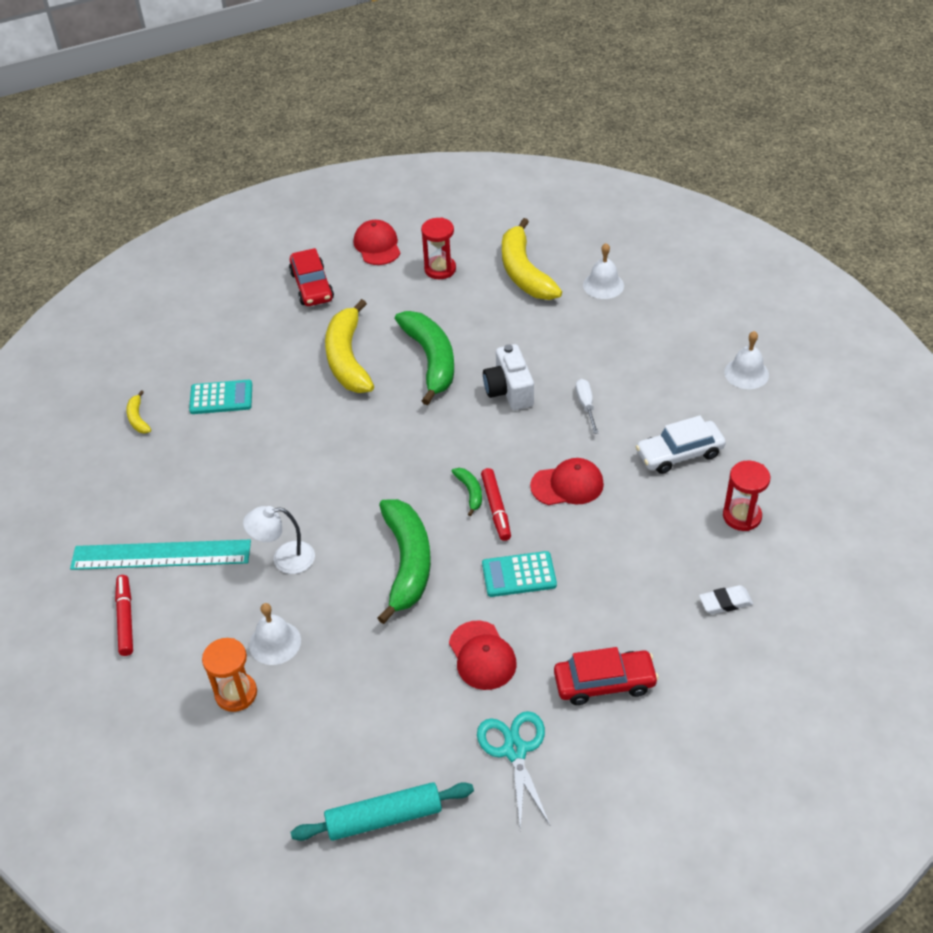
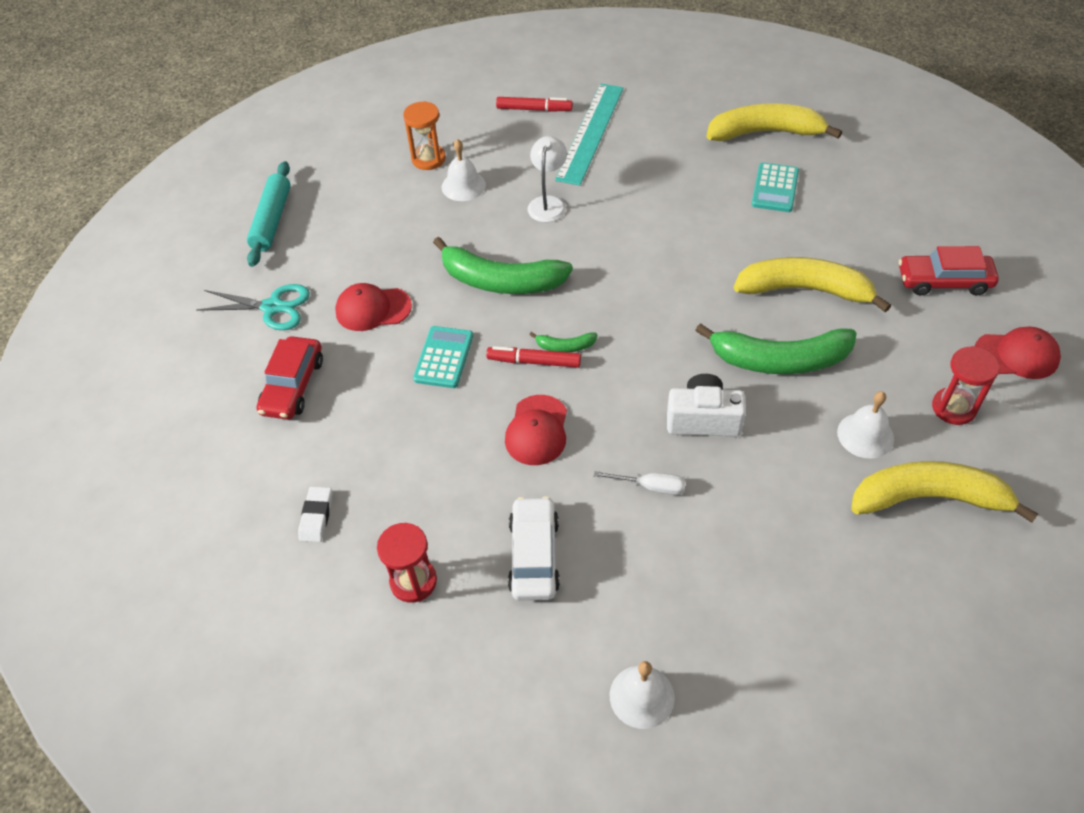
camera: 110 degrees right, 5 degrees up
(138, 418) = (765, 132): yellow banana -> yellow banana, size x2.28
(603, 285) = (879, 585): white bell -> white bell (865, 435)

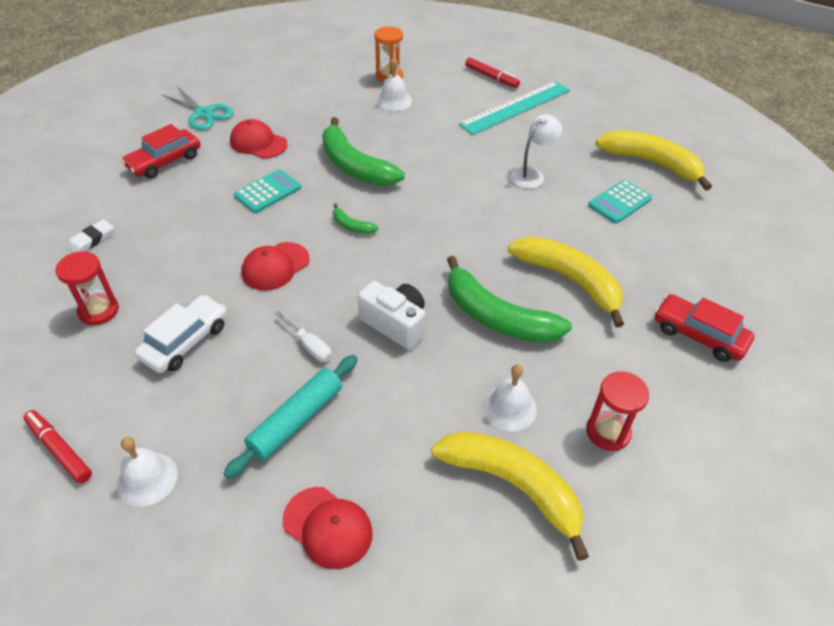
camera: 30 degrees right, 5 degrees down
(272, 220) = (258, 68): turquoise rolling pin -> turquoise rolling pin (296, 420)
(534, 362) = (321, 224): red marker -> red marker (60, 450)
(548, 203) = (438, 135): white lamp -> white lamp (531, 174)
(1016, 355) = (710, 425): red cap -> red cap (328, 527)

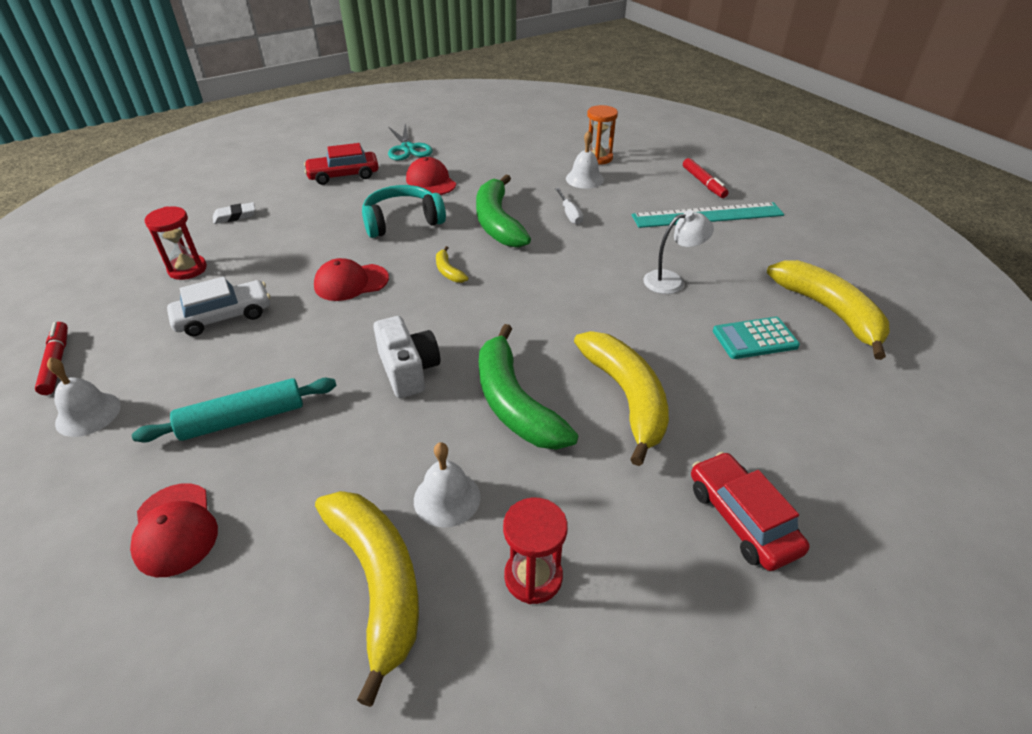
camera: 30 degrees right, 5 degrees down
(268, 192) = (402, 221): turquoise calculator -> turquoise headphones
(309, 346) = (315, 359): white screwdriver -> white screwdriver (570, 214)
(352, 226) = (448, 271): green banana -> yellow banana

